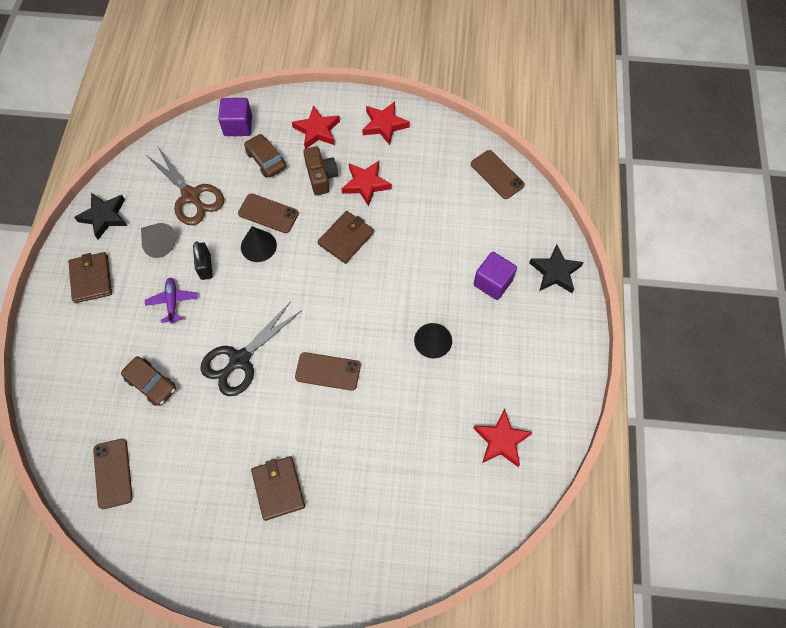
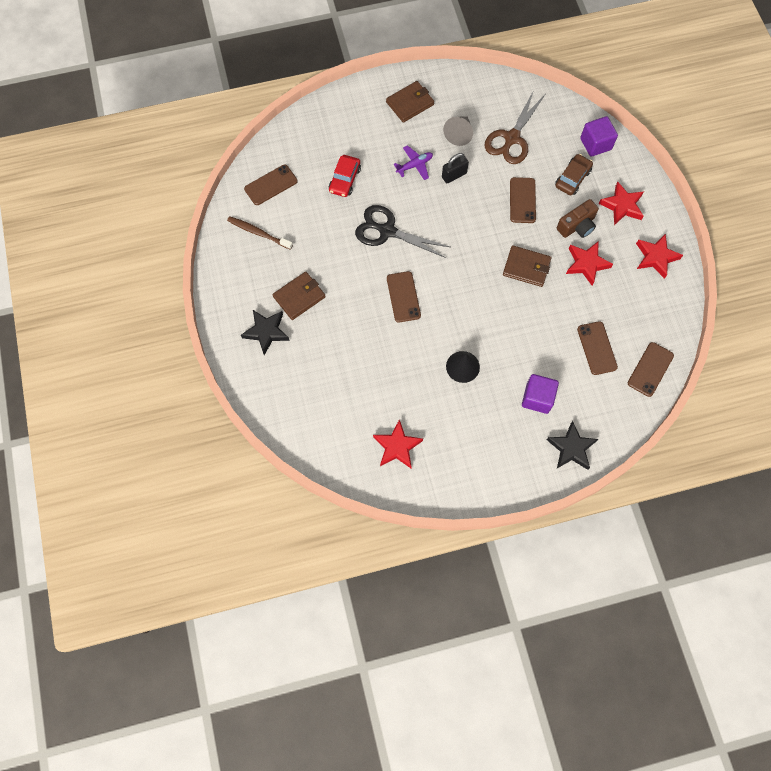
camera: 70 degrees right, 5 degrees up
(104, 216) = (465, 87): black star -> black star (266, 332)
(151, 383) = (345, 180): brown car -> red car
(170, 510) = (258, 233): none -> brown toothbrush
(258, 246) = (489, 205): black cone -> none
(459, 210) = (596, 348): none -> brown phone

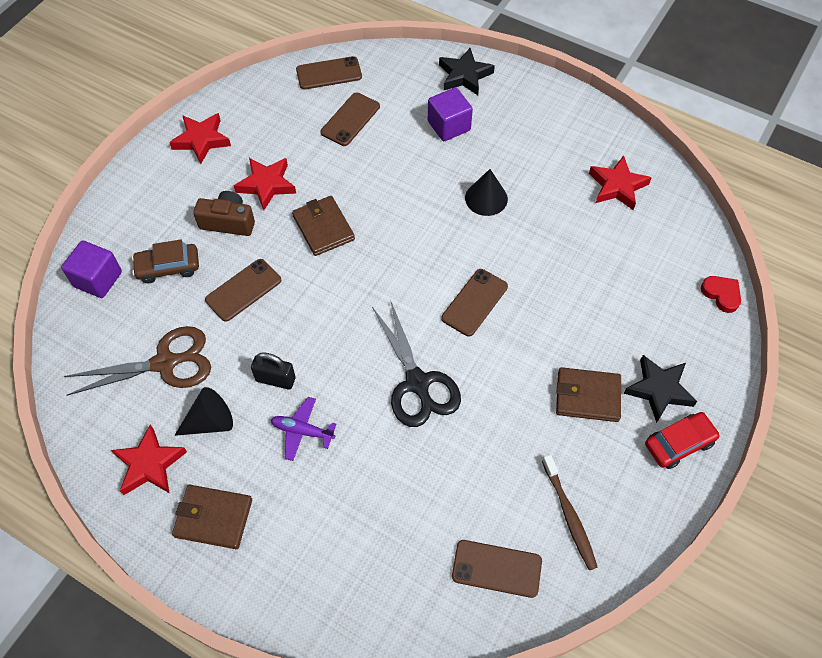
camera: 135 degrees left, 10 degrees down
(277, 422) = (721, 294): none -> red heart
(345, 180) = (400, 489): red car -> red car (679, 443)
(459, 134) = (210, 422): grey cone -> black cone
(622, 206) = (163, 203): red star -> red star (149, 464)

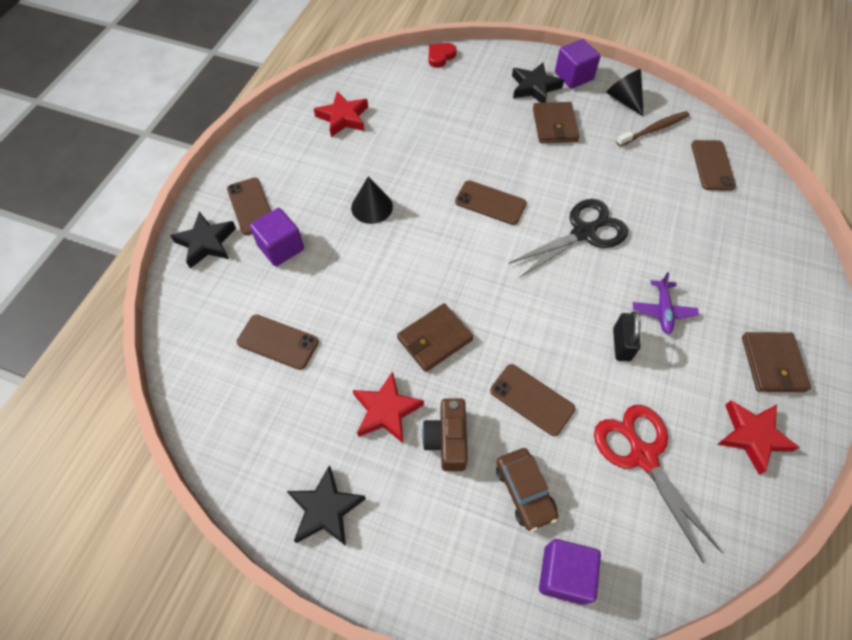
camera: 100 degrees left, 0 degrees up
(165, 363) = (642, 455): brown scissors -> red scissors
(201, 140) = (325, 509): red star -> black star
(210, 422) = (687, 392): black cone -> black cone (624, 100)
(329, 73) = (203, 380): brown phone -> brown phone (250, 206)
(679, 443) = (573, 76): red car -> purple cube

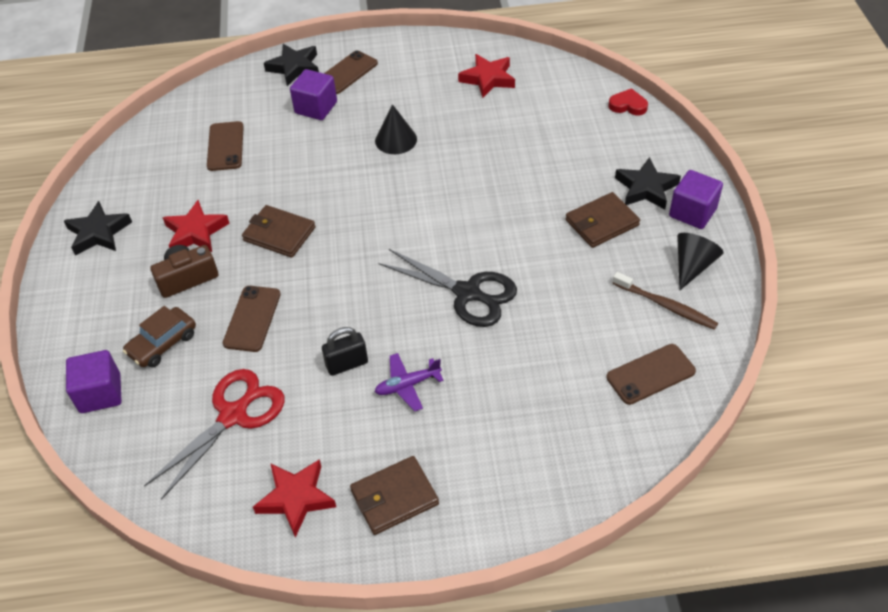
camera: 65 degrees right, 10 degrees down
(490, 203) = (457, 213): brown phone -> none

